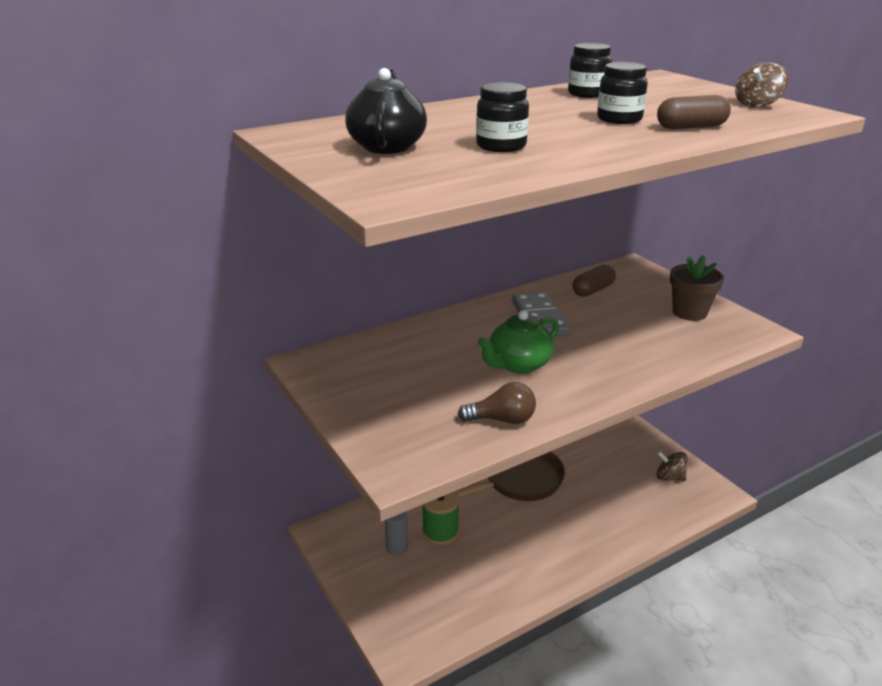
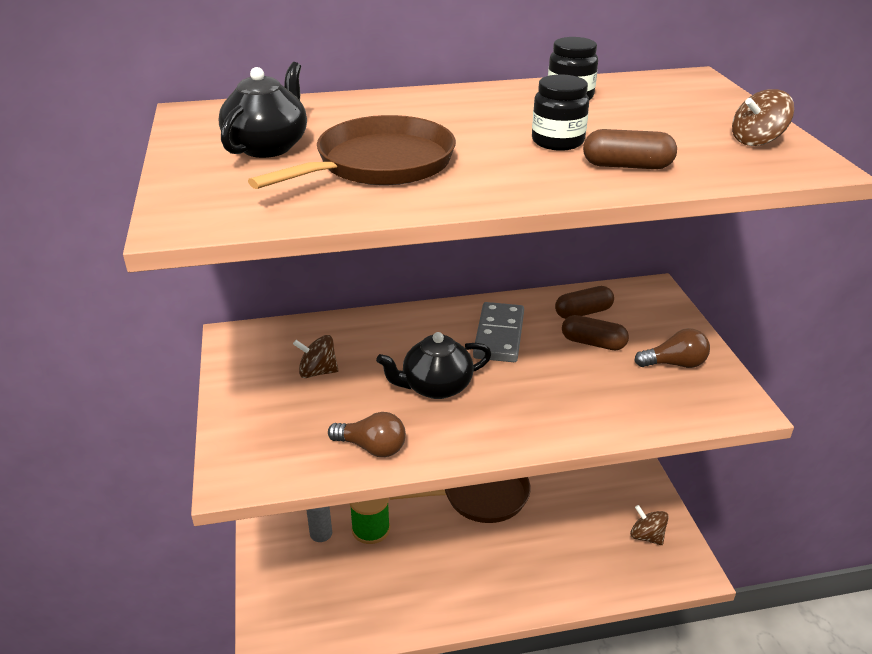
camera: 20 degrees right, 5 degrees up
(406, 374) = (317, 372): none -> brown spinning top
(501, 146) = (379, 164): black jar -> brown pan
(518, 364) = (435, 387): green teapot -> black teapot
(618, 310) = (593, 343): none -> brown capsule
(689, 312) = (674, 364): brown flower pot -> brown light bulb

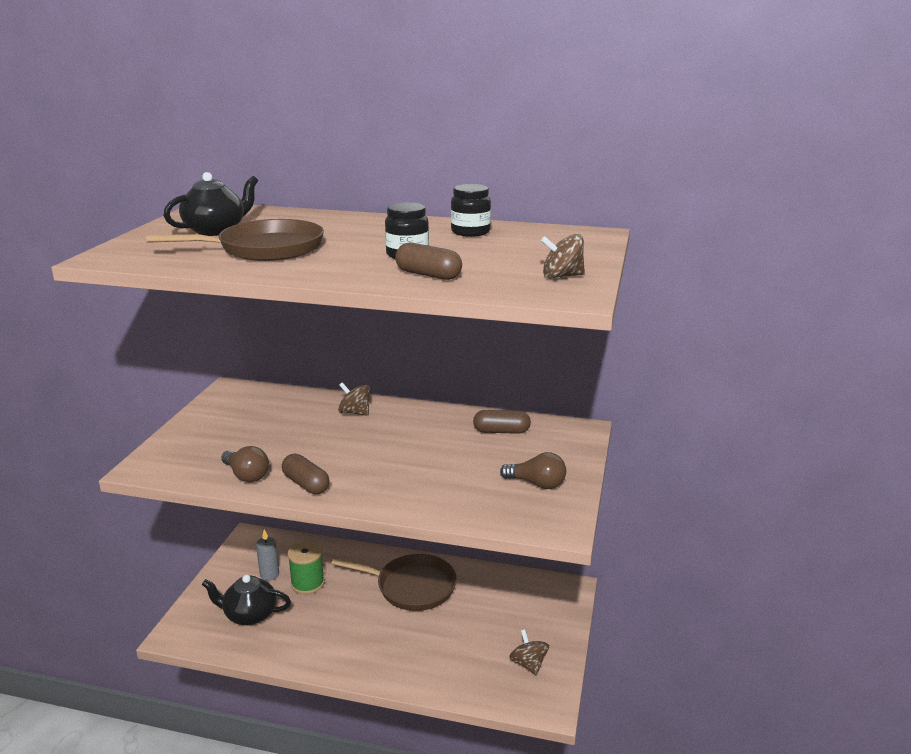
camera: 25 degrees right, 10 degrees down
(317, 372) = (261, 422): brown spinning top -> brown spinning top (355, 412)
(435, 387) = (331, 451): black teapot -> black teapot (249, 615)
(499, 335) = (415, 431): grey domino -> none
(593, 343) = (485, 453): brown capsule -> brown capsule (306, 484)

